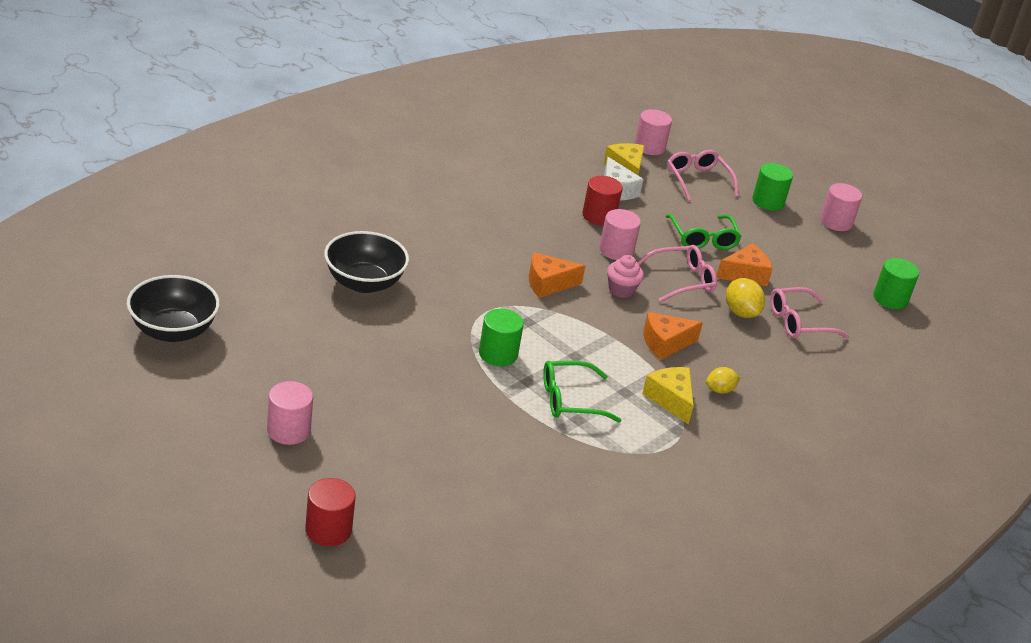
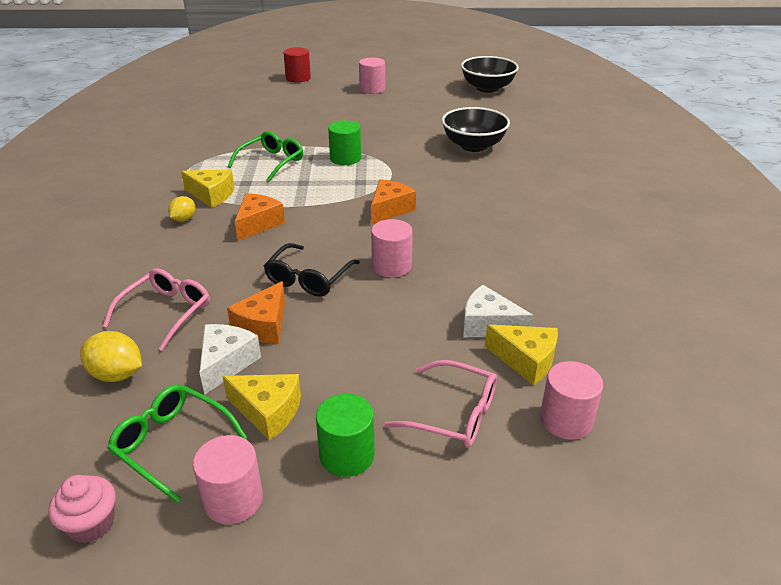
camera: 140 degrees right, 0 degrees up
(599, 216) = (453, 286): red cylinder -> none
(621, 290) = (339, 239): pink cupcake -> pink cupcake (91, 524)
(681, 280) = (309, 278): pink glasses -> black glasses
(702, 238) = (346, 335): green glasses -> green glasses (173, 444)
(741, 312) = (228, 285): yellow lemon -> yellow lemon (117, 374)
(787, 238) = (268, 412): none -> yellow cheese
(788, 271) = (226, 363): none -> white cheese
(890, 299) = (79, 416): green cylinder -> none

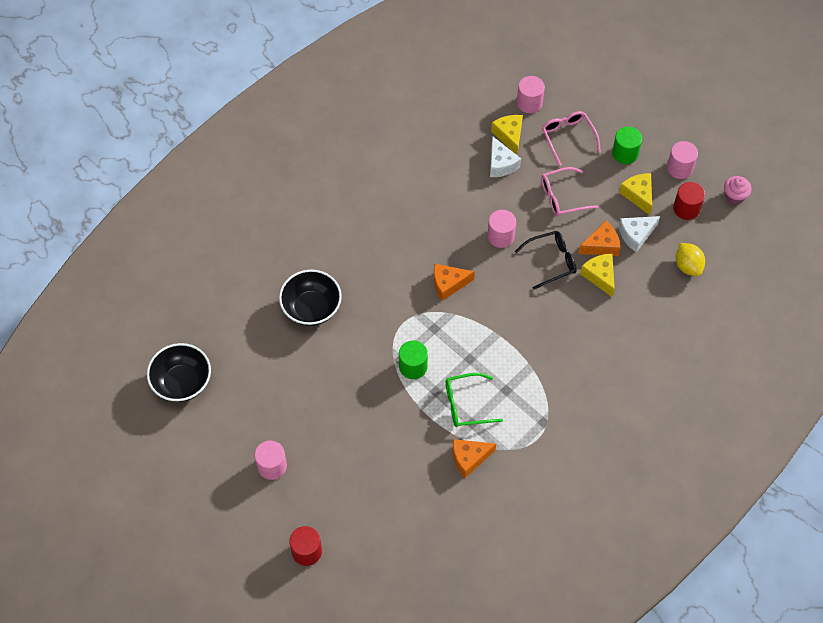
camera: 135 degrees left, 25 degrees up
(166, 313) = (641, 292): pink glasses -> pink glasses (563, 197)
(173, 444) = (686, 208): green glasses -> red cylinder
(184, 219) = (576, 376): yellow lemon -> none
(212, 195) = (539, 392): yellow cheese -> yellow cheese (600, 276)
(258, 224) = (536, 334): orange cheese -> orange cheese (469, 458)

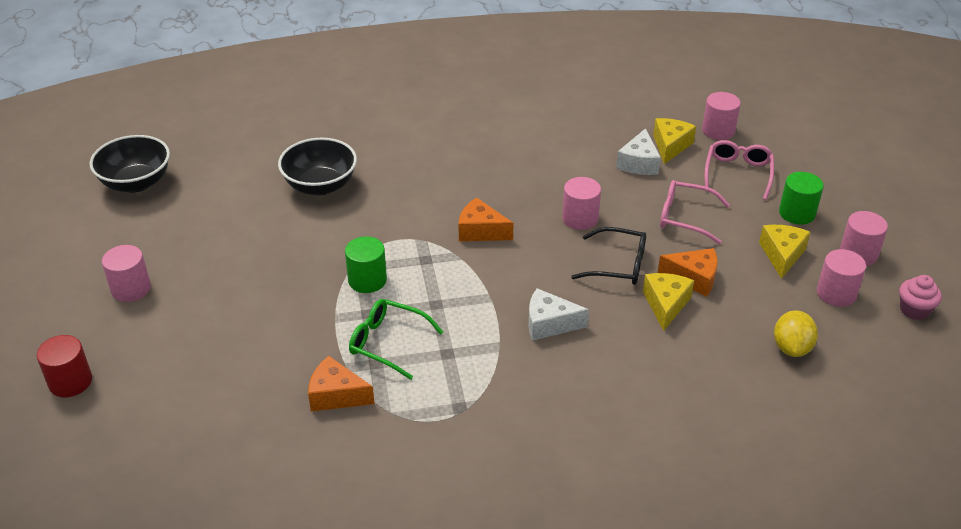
camera: 35 degrees right, 20 degrees down
(636, 235) = (747, 288): white cheese -> white cheese (549, 324)
(686, 208) = (836, 293): red cylinder -> pink cylinder

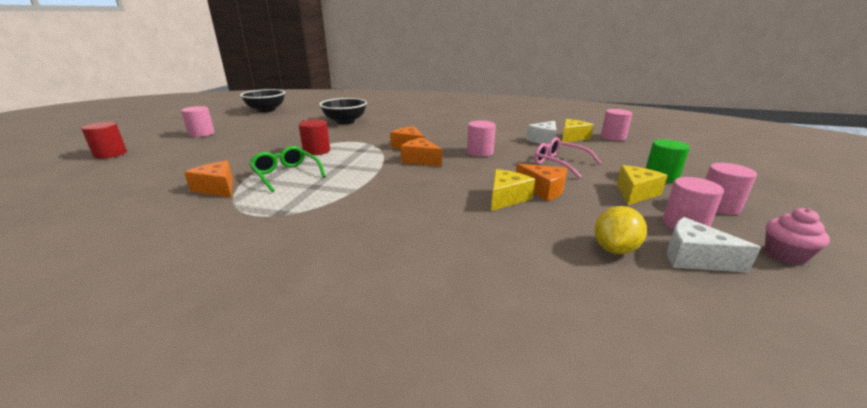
camera: 25 degrees right, 15 degrees down
(367, 280) = (316, 151): green cylinder -> red cylinder
(522, 260) = (421, 160): none -> orange cheese
(549, 324) = (403, 188): white cheese -> white cheese (694, 258)
(617, 265) = (486, 173): black glasses -> none
(738, 174) = (617, 153): pink glasses -> none

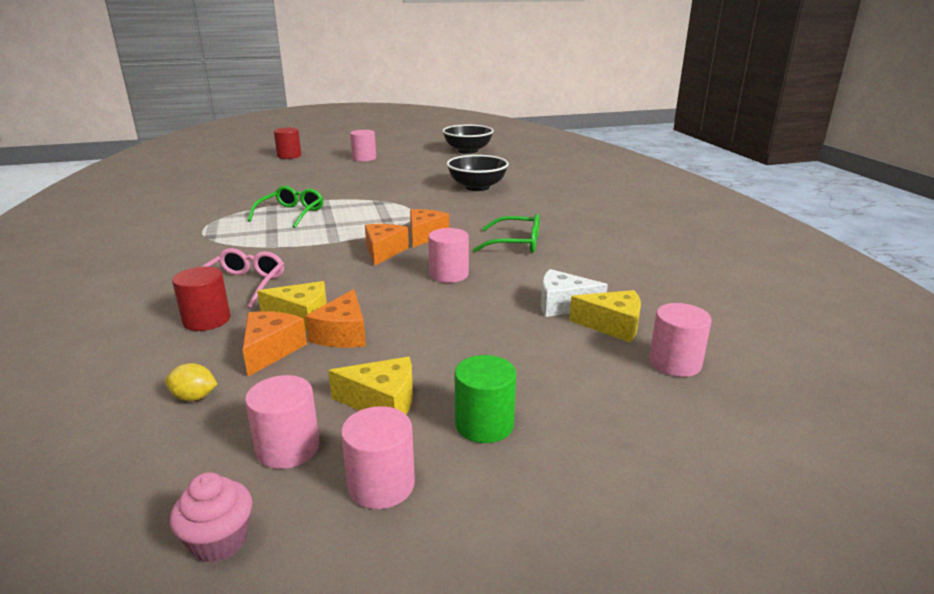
camera: 60 degrees right, 0 degrees up
(217, 188) = (245, 204): orange cheese -> orange cheese (270, 350)
(316, 151) = (363, 205): red cylinder -> red cylinder (206, 320)
(453, 132) = (515, 243): none -> green glasses
(560, 163) = (459, 332): pink glasses -> pink glasses (242, 285)
(615, 249) = (194, 397): yellow lemon -> yellow lemon, size x0.66
(694, 258) = (187, 455): white cheese -> none

